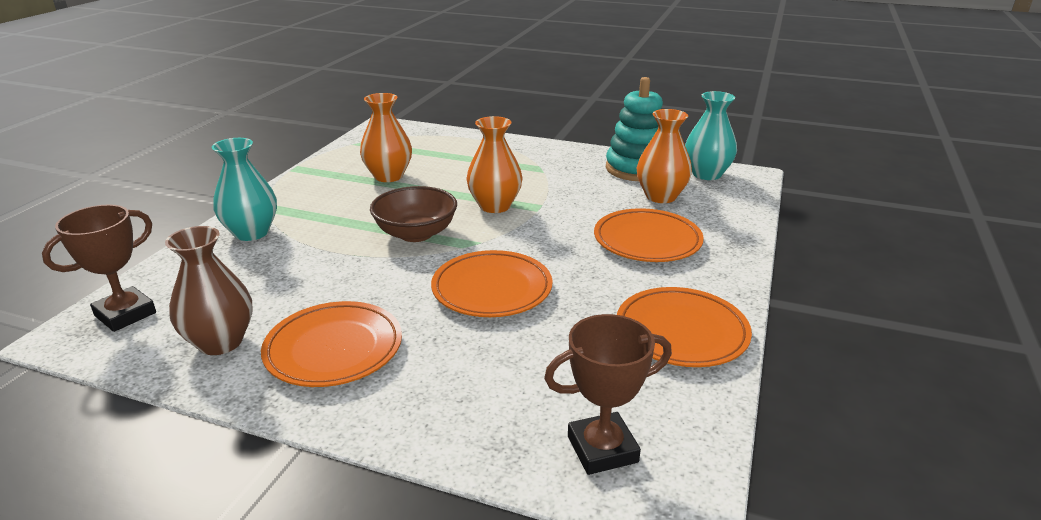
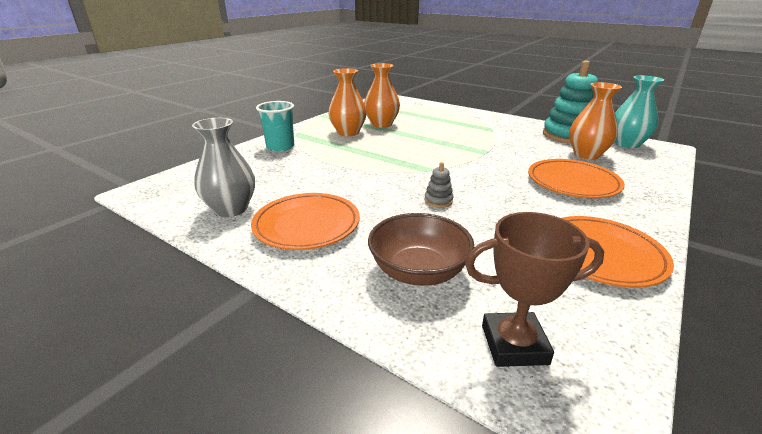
camera: 15 degrees right, 0 degrees up
(125, 314) = (180, 184): brown trophy -> none
(220, 342) = (231, 209): brown vase -> grey vase
(251, 233) = (280, 147): turquoise vase -> turquoise cup
(416, 233) = (390, 159): brown bowl -> brown bowl (418, 271)
(492, 289) = (438, 200): orange plate -> grey stacking toy
(495, 206) = (452, 148): orange vase -> orange vase (348, 132)

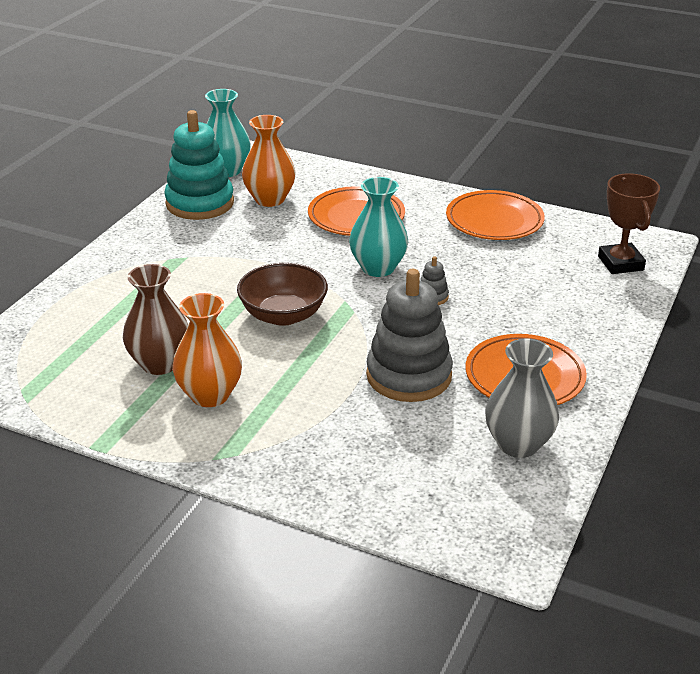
camera: 100 degrees left, 5 degrees up
(280, 147) = (295, 459): turquoise cup -> none
(335, 181) = (409, 376): none -> grey stacking toy
(381, 124) = (160, 363): orange vase -> brown vase
(418, 271) = (565, 302): brown bowl -> brown bowl (283, 315)
(485, 184) = (378, 268): none -> turquoise vase

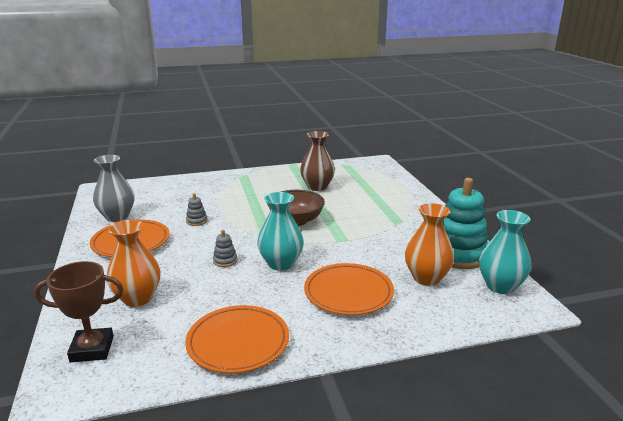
camera: 140 degrees right, 10 degrees down
(210, 395) = (278, 186): orange vase -> orange vase (137, 298)
(409, 376) = (196, 221): grey stacking toy -> grey stacking toy, size x0.42
(620, 263) = (92, 349): brown trophy -> brown trophy turned 45 degrees counterclockwise

